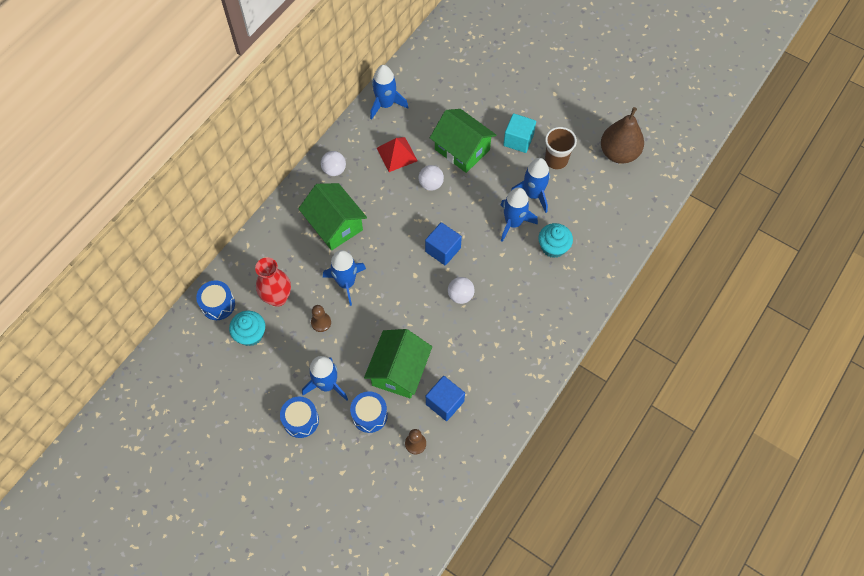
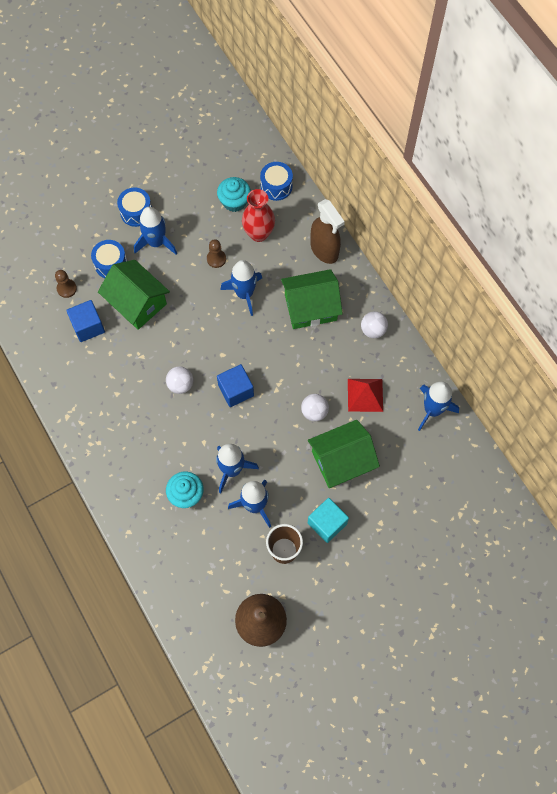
camera: 115 degrees right, 5 degrees up
(271, 236) = (324, 250): none -> brown spray bottle

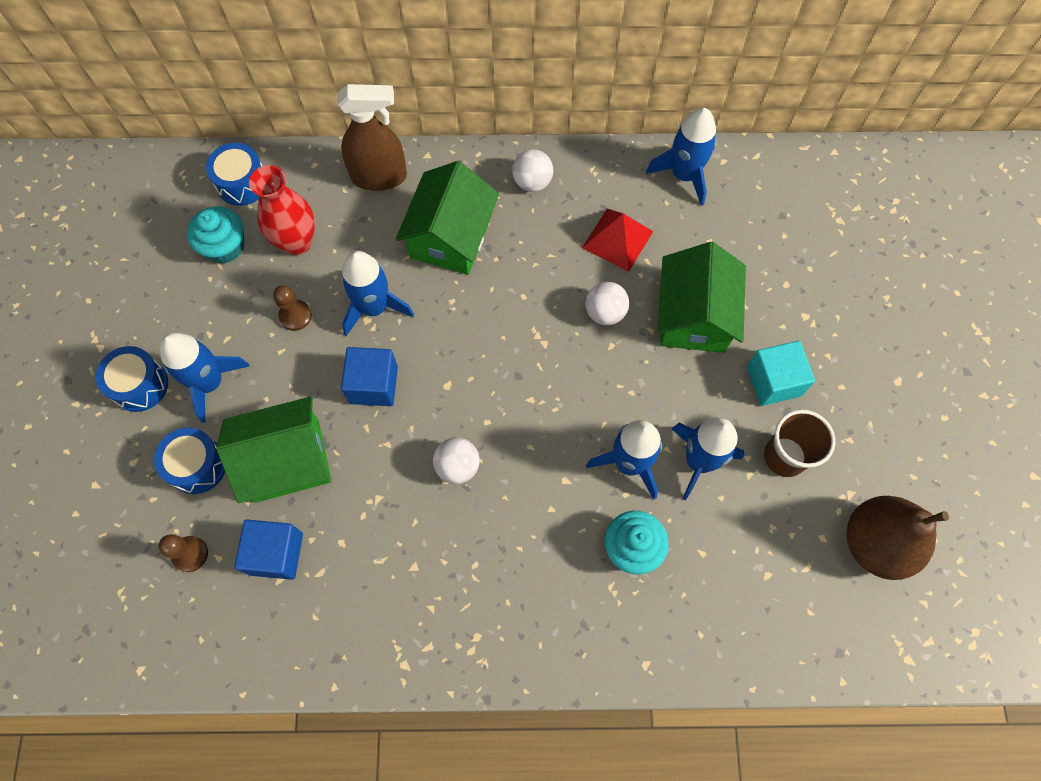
camera: 60 degrees left, 0 degrees up
(236, 390) = (513, 395): blue cube -> blue cube (373, 385)

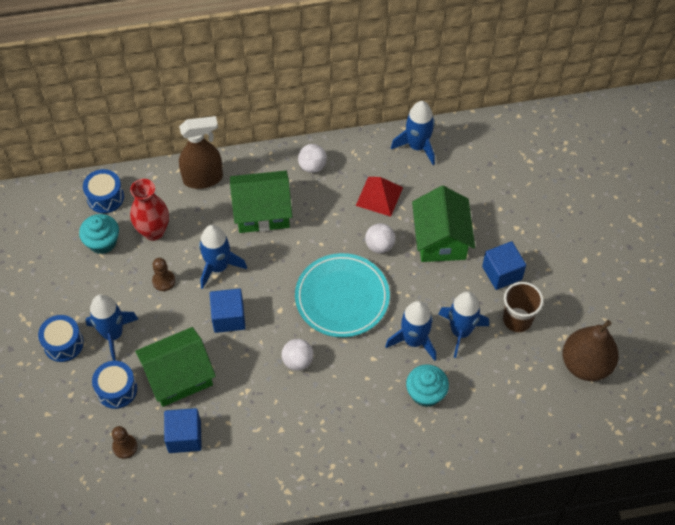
camera: 10 degrees left, 10 degrees down
(450, 237) = (262, 212): green house -> green house turned 75 degrees clockwise
(538, 381) = (342, 297): none -> turquoise plate
(773, 381) = (502, 273): turquoise cube -> blue cube

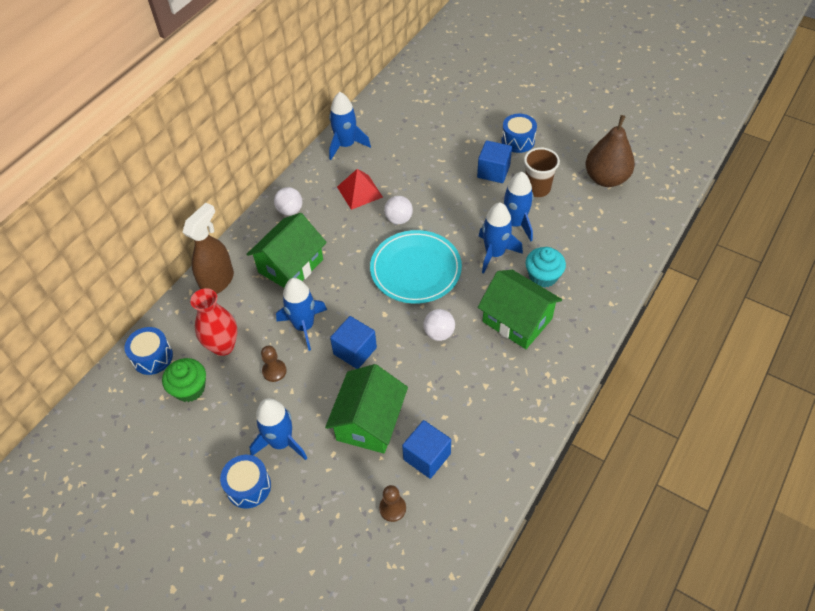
camera: 45 degrees left, 5 degrees down
(102, 242) = (189, 388): turquoise cupcake -> green cupcake
(117, 389) = (334, 476): blue drum -> blue drum (518, 141)
(441, 239) = (432, 183): green house -> green house (517, 320)

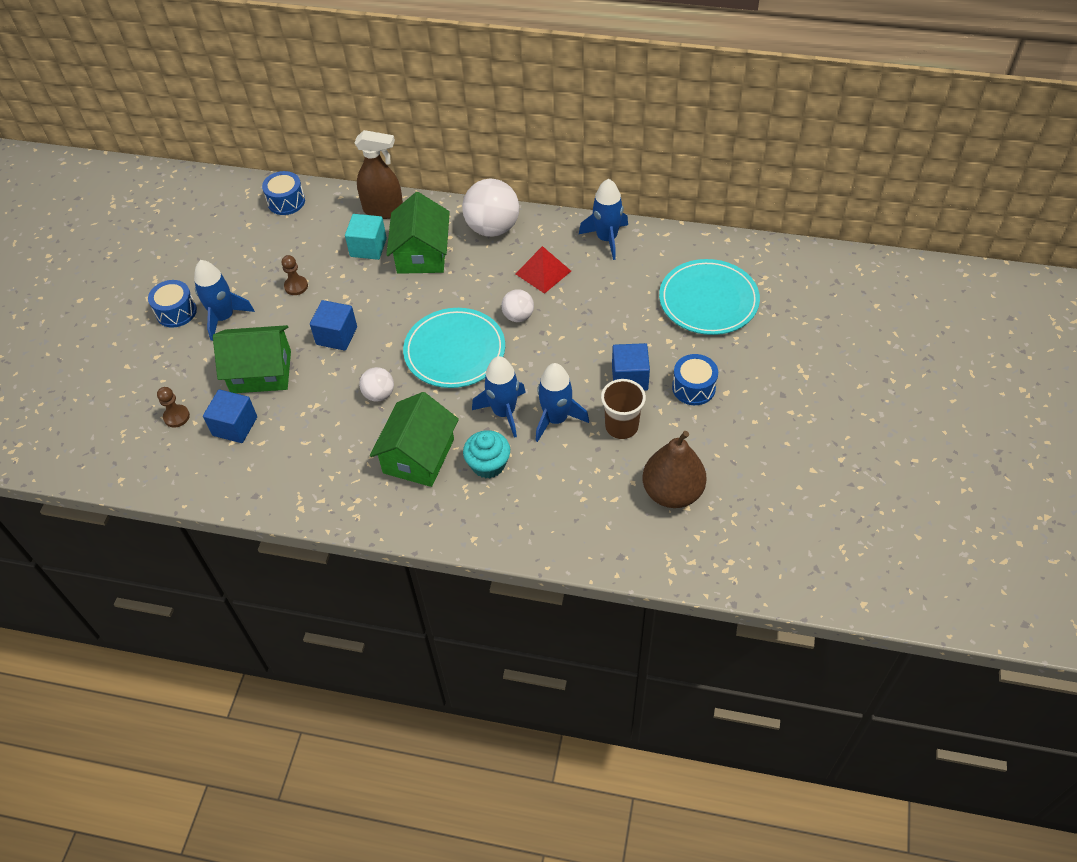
camera: 70 degrees right, 0 degrees up
(189, 388) = (261, 238): green cupcake -> none
(223, 346) = (312, 242): red vase -> none
(258, 303) = (368, 247): none -> turquoise cube
(290, 210) = (492, 228): white ball -> white ball, size x1.84
(290, 265) = (422, 254): green house -> green house turned 75 degrees clockwise
(304, 326) = (353, 289): blue rocket -> none
(440, 109) = (708, 300): none -> turquoise plate

